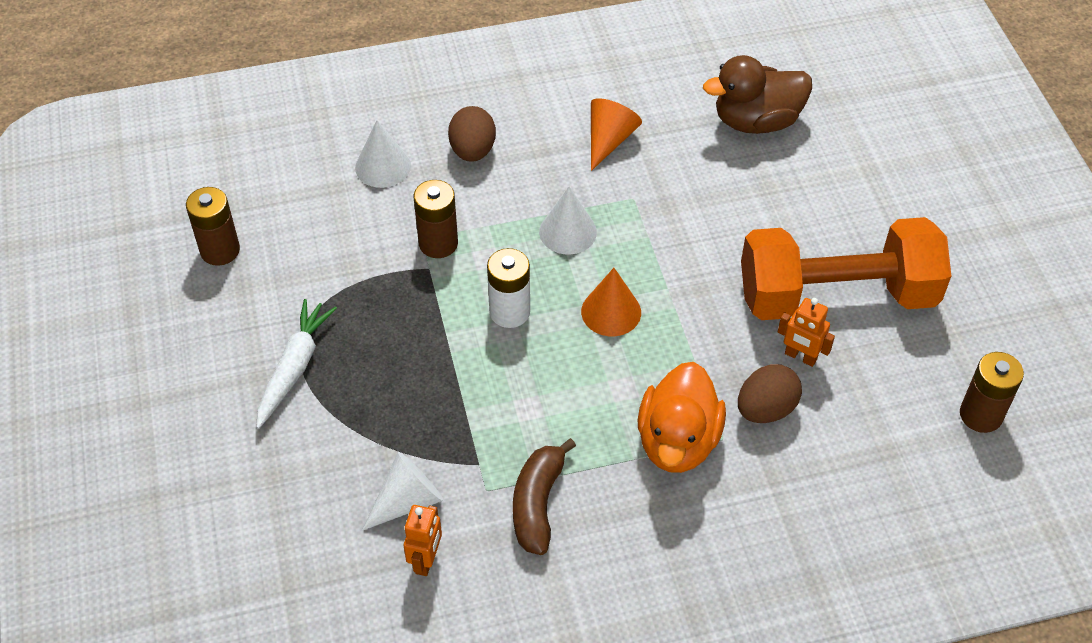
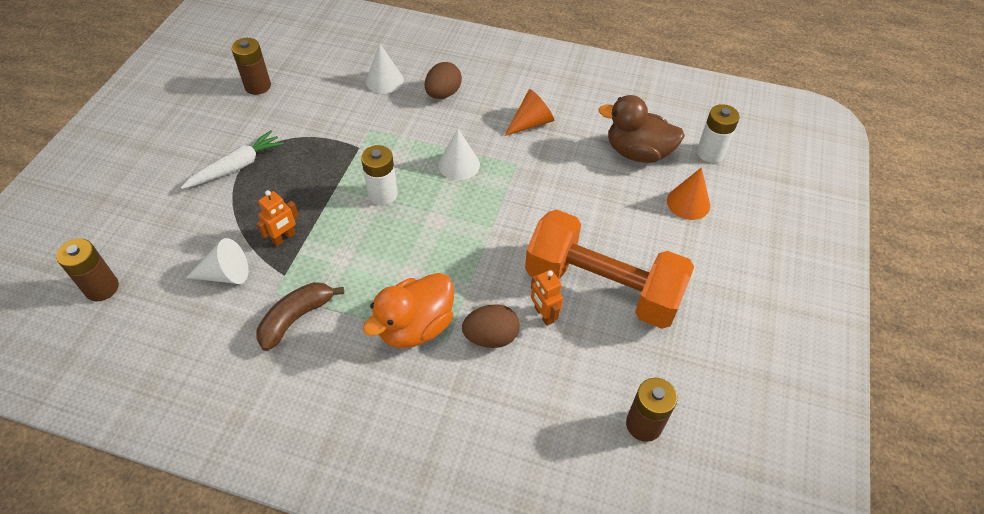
camera: 30 degrees right, 0 degrees up
(426, 560) = (203, 316): orange robot -> orange robot (284, 238)
(438, 243) = (377, 136): brown battery -> brown battery (102, 288)
(611, 312) = (444, 224): orange cone -> orange cone (688, 203)
(833, 85) = (710, 153): none -> white battery

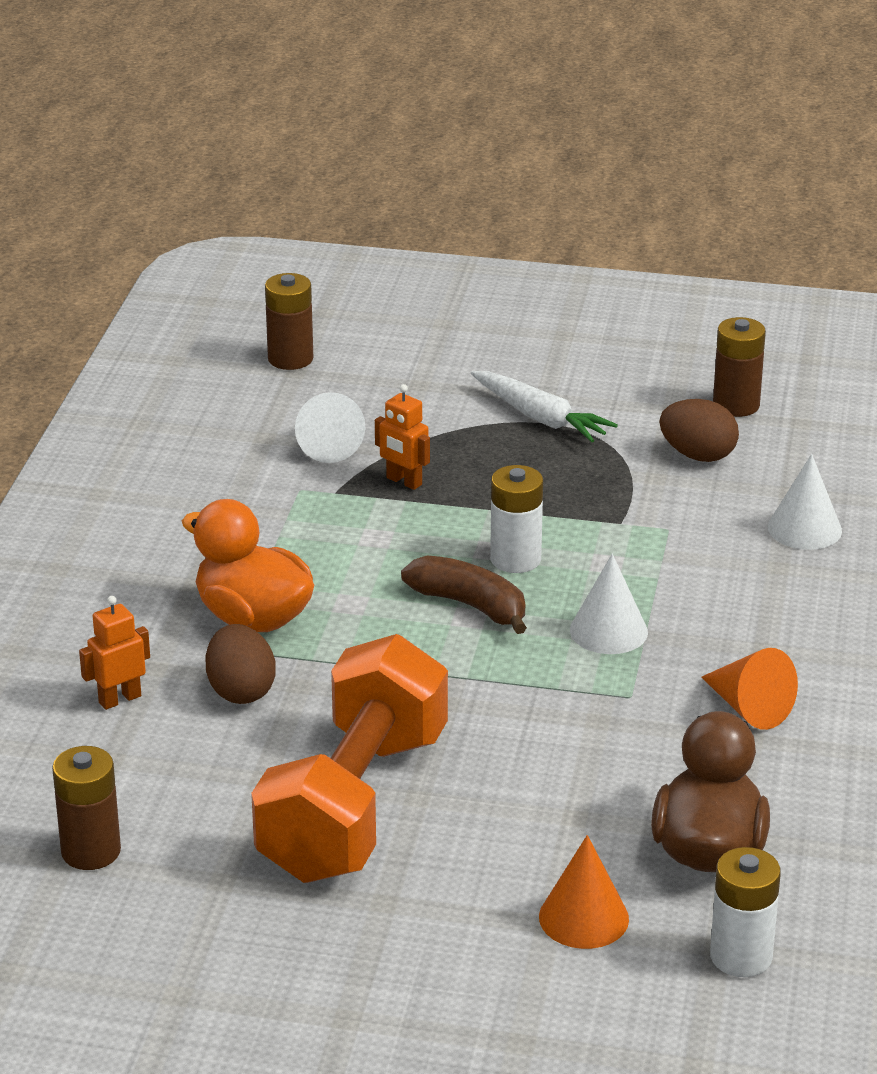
camera: 85 degrees right, 20 degrees down
(296, 318) = (257, 514): brown banana -> brown banana (470, 605)
(443, 94) = (793, 597): brown egg -> brown egg (698, 455)
(543, 315) = (289, 742): orange robot -> orange robot (119, 699)

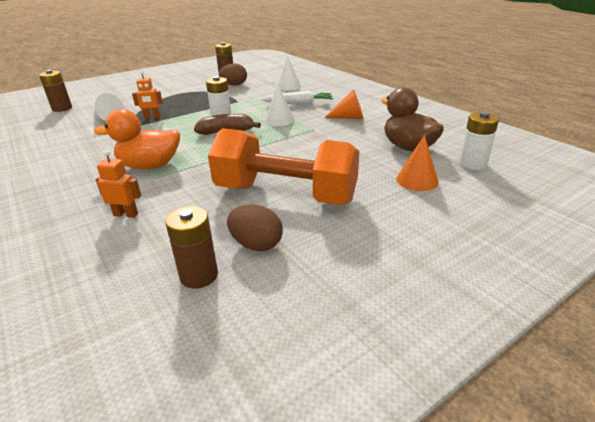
camera: 45 degrees left, 0 degrees up
(119, 699) = (126, 214): orange robot -> orange robot turned 90 degrees clockwise
(241, 691) = (179, 186): brown egg -> brown egg (256, 244)
(354, 805) = (285, 194): orange dumbbell -> orange dumbbell turned 45 degrees counterclockwise
(540, 418) = (174, 93): white carrot -> white carrot (299, 104)

